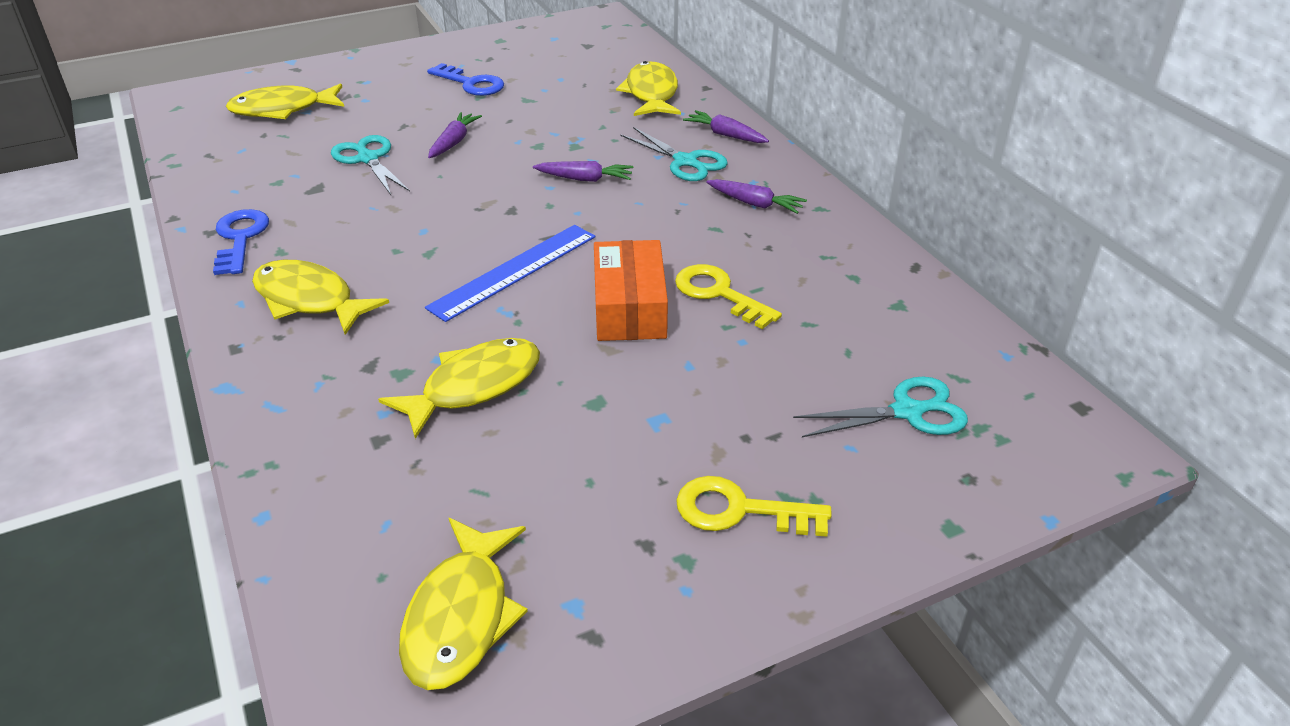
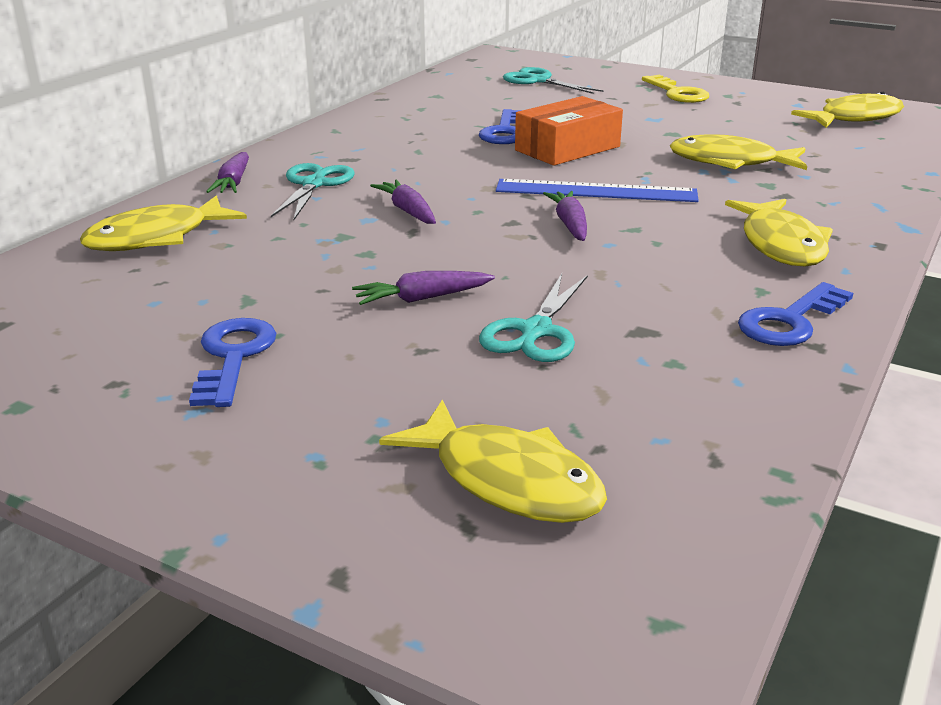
camera: 125 degrees left, 10 degrees down
(719, 294) = (505, 132): yellow key -> blue key
(754, 203) = (358, 148): purple carrot -> purple carrot (570, 224)

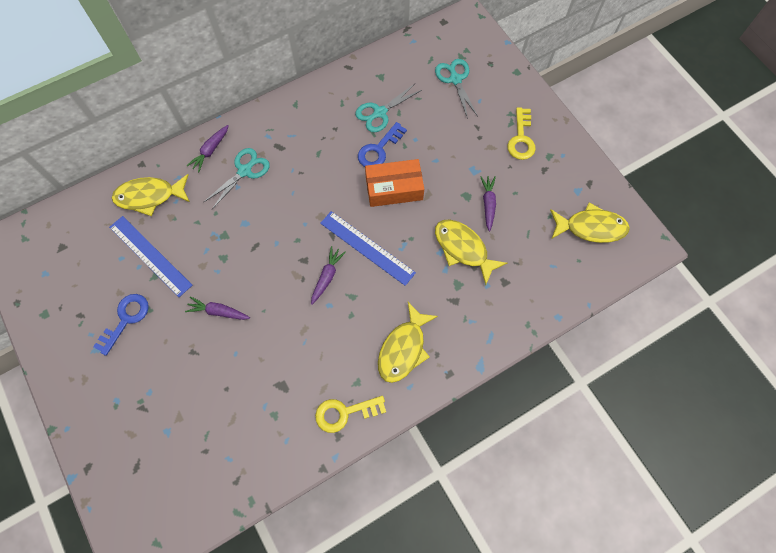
camera: 30 degrees right, 40 degrees up
(217, 285) = (150, 255): none -> blue ruler
(408, 211) = (266, 224): purple carrot -> purple carrot (488, 204)
(508, 480) = (164, 451): yellow fish -> none
(535, 331) = (242, 362): turquoise scissors -> turquoise scissors (380, 112)
(789, 321) = (344, 413): blue key -> yellow key

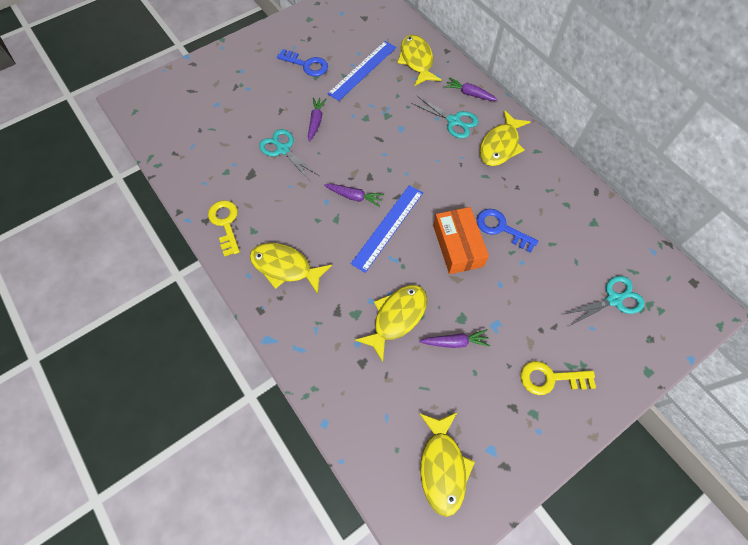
camera: 85 degrees right, 5 degrees down
(283, 134) = (500, 145): none -> yellow fish
(380, 112) = (547, 225): turquoise scissors -> turquoise scissors (283, 149)

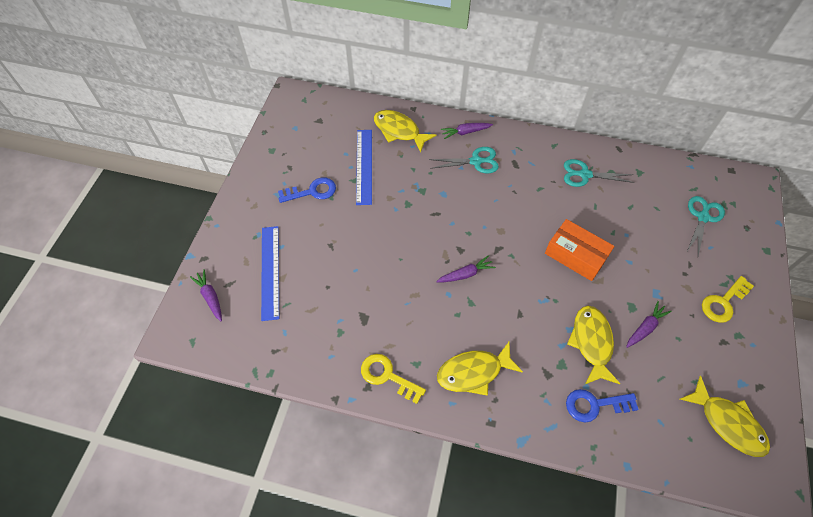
camera: 40 degrees left, 5 degrees down
(283, 149) = (369, 277): turquoise scissors -> turquoise scissors (585, 174)
(316, 122) = (371, 235): purple carrot -> purple carrot (210, 297)
(387, 227) = (514, 279): blue ruler -> blue ruler (270, 271)
(500, 145) = (526, 158): yellow fish -> none
(501, 228) = (589, 220): blue key -> blue key (594, 405)

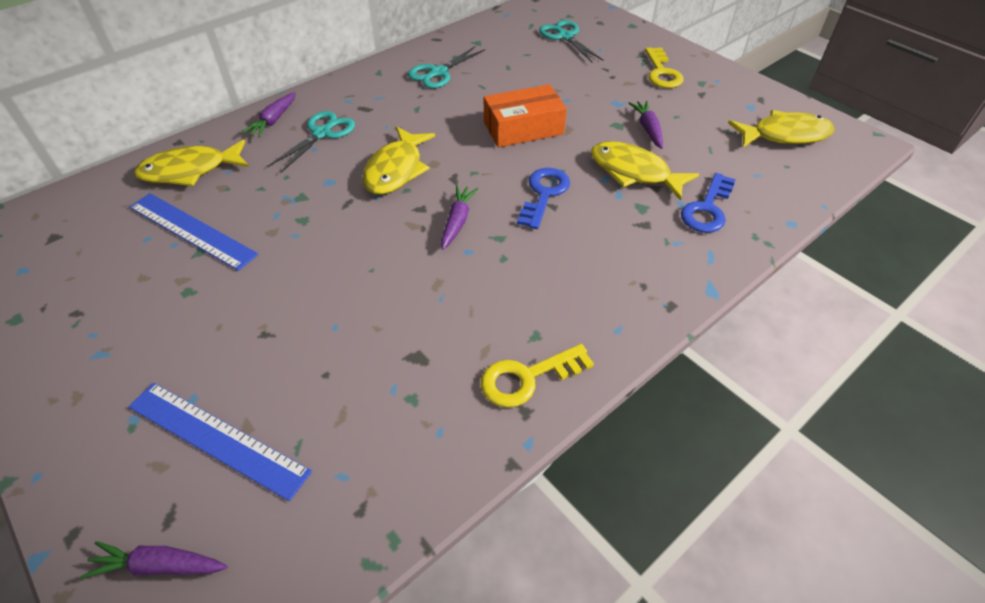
camera: 55 degrees left, 10 degrees down
(312, 191) = (153, 307): blue key -> blue key (544, 194)
(473, 372) = (592, 285): yellow fish -> yellow fish (396, 170)

